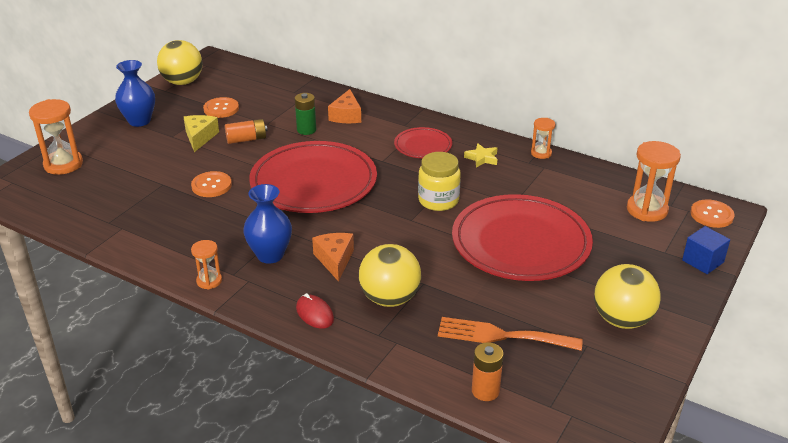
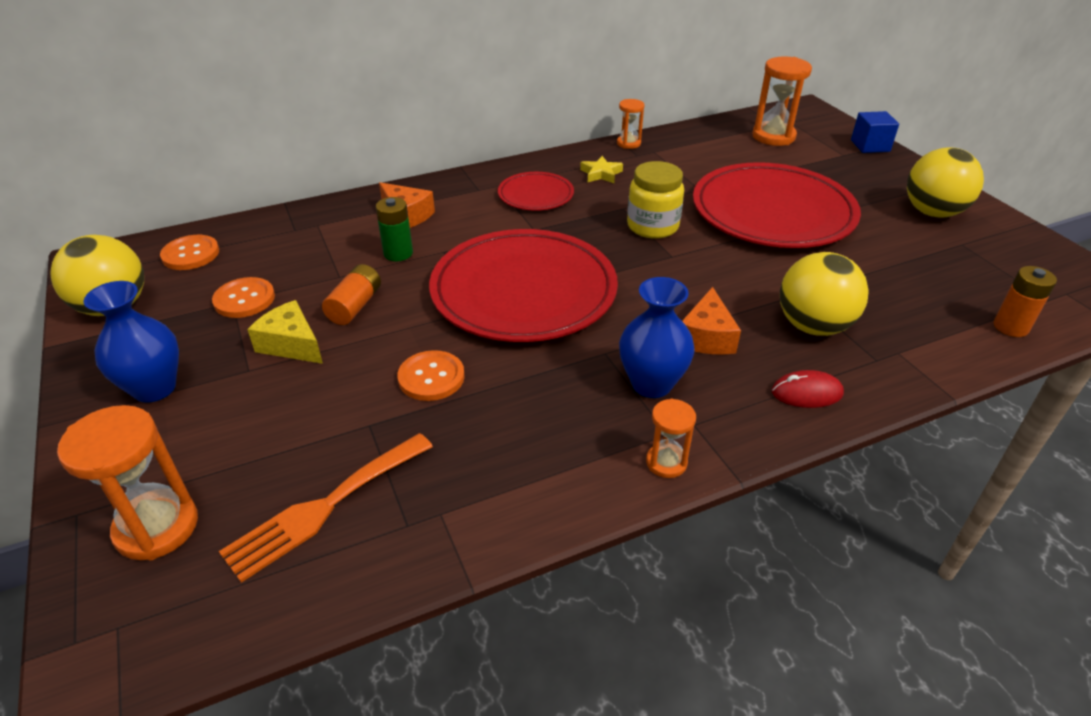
camera: 55 degrees left, 5 degrees up
(335, 260) = (706, 337): orange cheese -> orange cheese turned 105 degrees counterclockwise
(502, 336) = (923, 282): orange fork -> orange fork (324, 507)
(711, 215) = (806, 116): orange button -> orange button (190, 254)

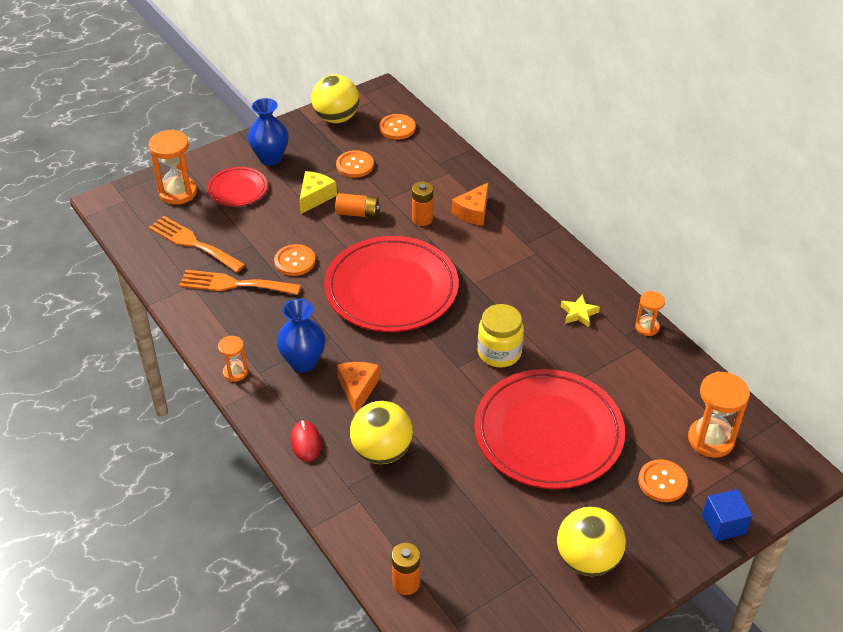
camera: 80 degrees right, 5 degrees up
(398, 253) = (422, 219): green battery -> orange battery
(458, 453) = (234, 284): none -> orange fork
(535, 195) = (527, 277): red plate -> red plate (237, 189)
(706, 337) = (357, 389): orange cheese -> orange cheese turned 90 degrees clockwise
(827, 164) = (662, 482): none -> orange button

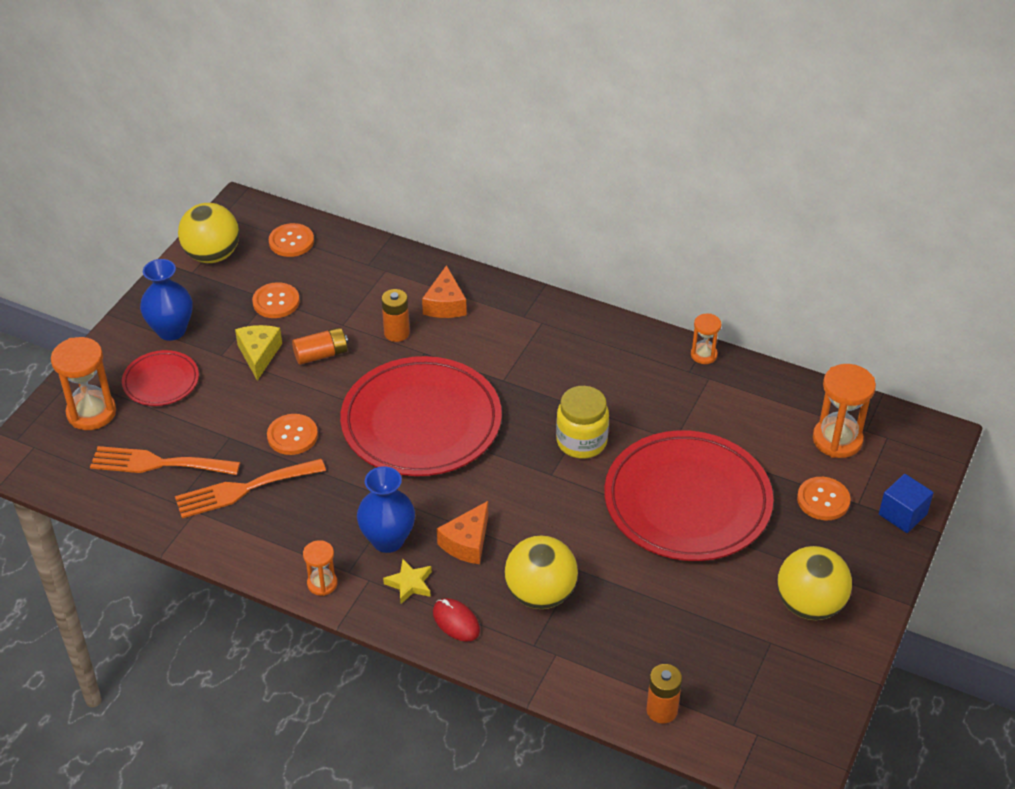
camera: 30 degrees left, 0 degrees up
(357, 389) = (467, 542): orange cheese -> orange cheese turned 120 degrees counterclockwise
(579, 313) = (629, 368): yellow star -> yellow star (409, 584)

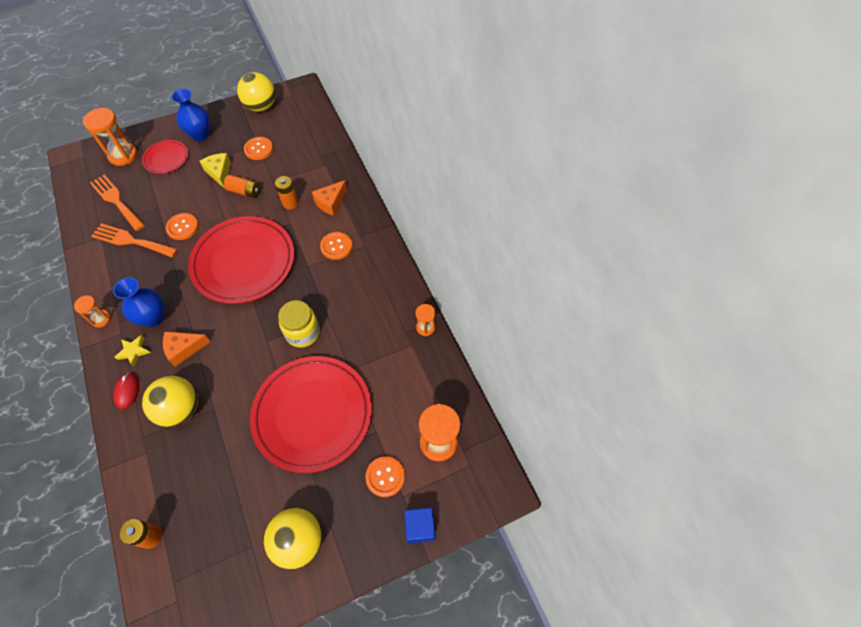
camera: 40 degrees right, 15 degrees up
(259, 355) = (219, 173): yellow cheese -> yellow cheese turned 60 degrees counterclockwise
(291, 241) = (302, 121): orange button -> orange button (336, 246)

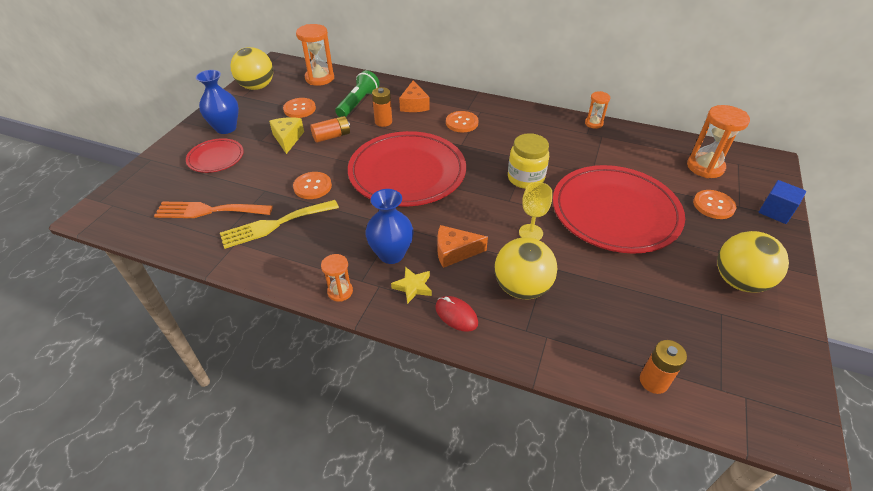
camera: 45 degrees left, 15 degrees down
(123, 155) = (161, 180): orange hourglass -> orange hourglass (319, 78)
(131, 241) = (275, 224): orange fork -> yellow fork
(184, 349) = (455, 252): orange cheese -> orange cheese turned 60 degrees clockwise
(219, 173) = (287, 139): yellow cheese -> yellow cheese turned 60 degrees clockwise
(241, 377) = (530, 233): none -> yellow goblet
(299, 171) = (358, 103): none -> green flashlight

